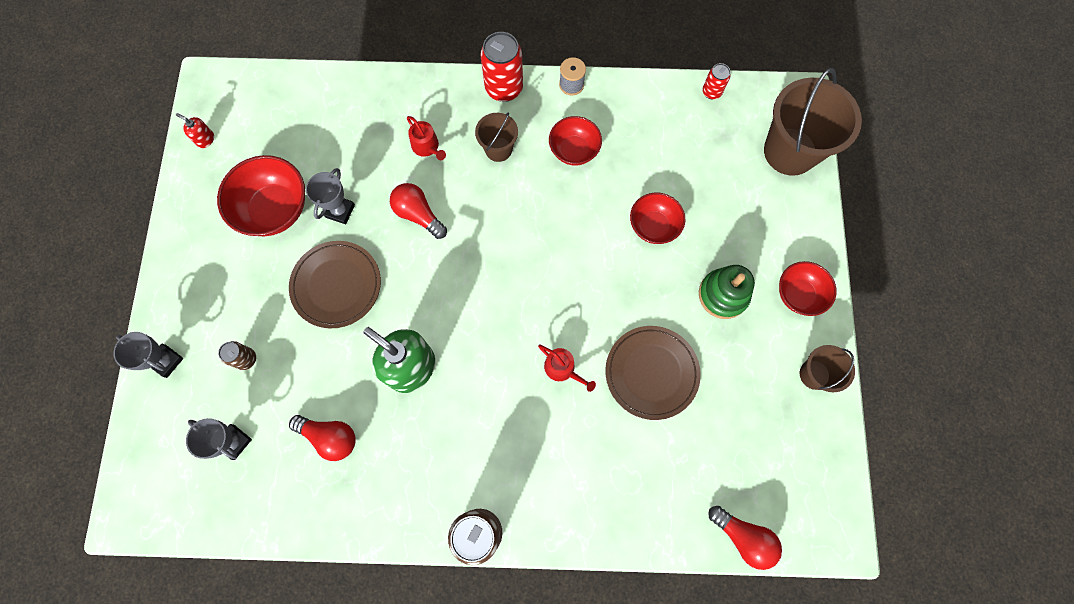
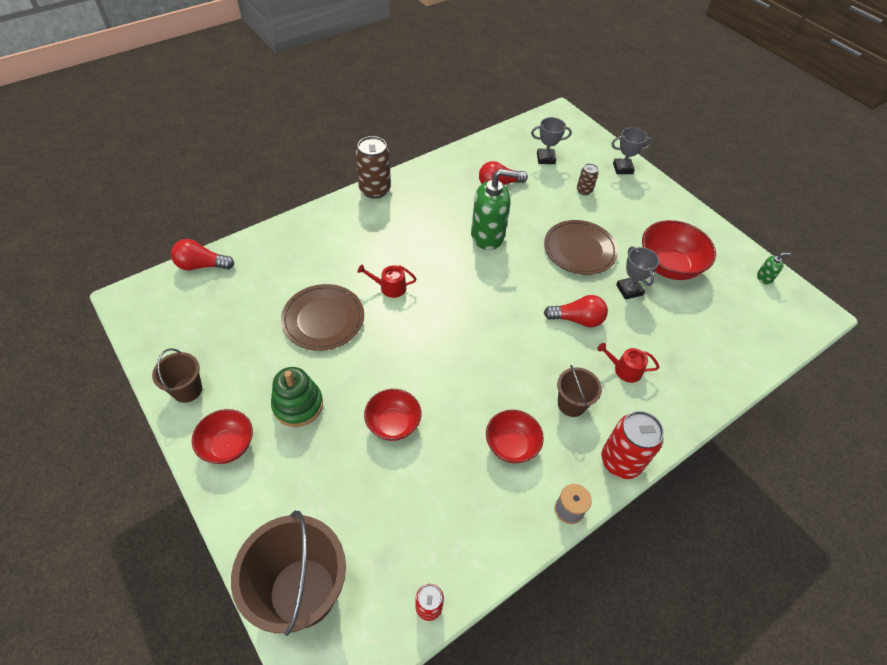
camera: 140 degrees right, 20 degrees down
(205, 139) = (764, 278): red soap dispenser -> green soap dispenser

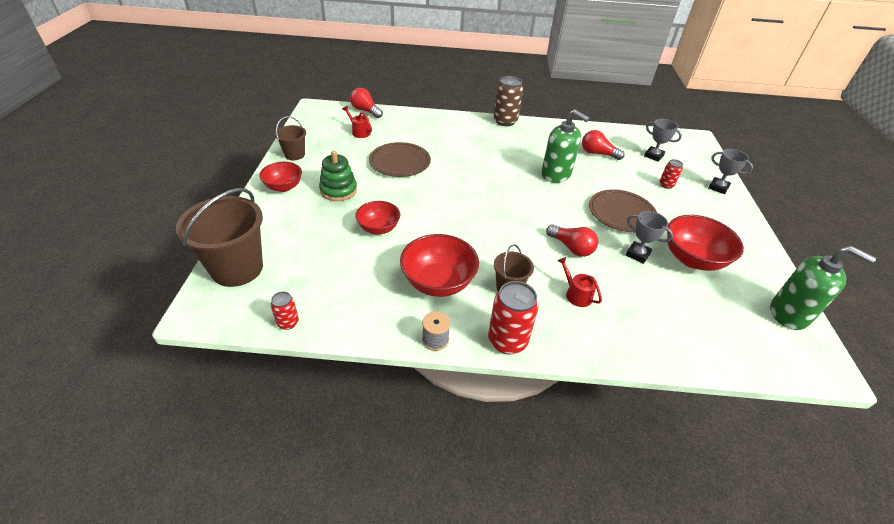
camera: 40 degrees right, 10 degrees down
(389, 287) = (457, 167): red watering can -> red watering can (359, 132)
(511, 445) = (438, 282): red bowl -> red bowl, size x1.56
(584, 190) = (666, 185): brown can -> red can
(629, 290) = (637, 254): grey trophy -> grey trophy turned 75 degrees counterclockwise
(764, 278) = (789, 314): green soap dispenser -> green soap dispenser, size x2.36

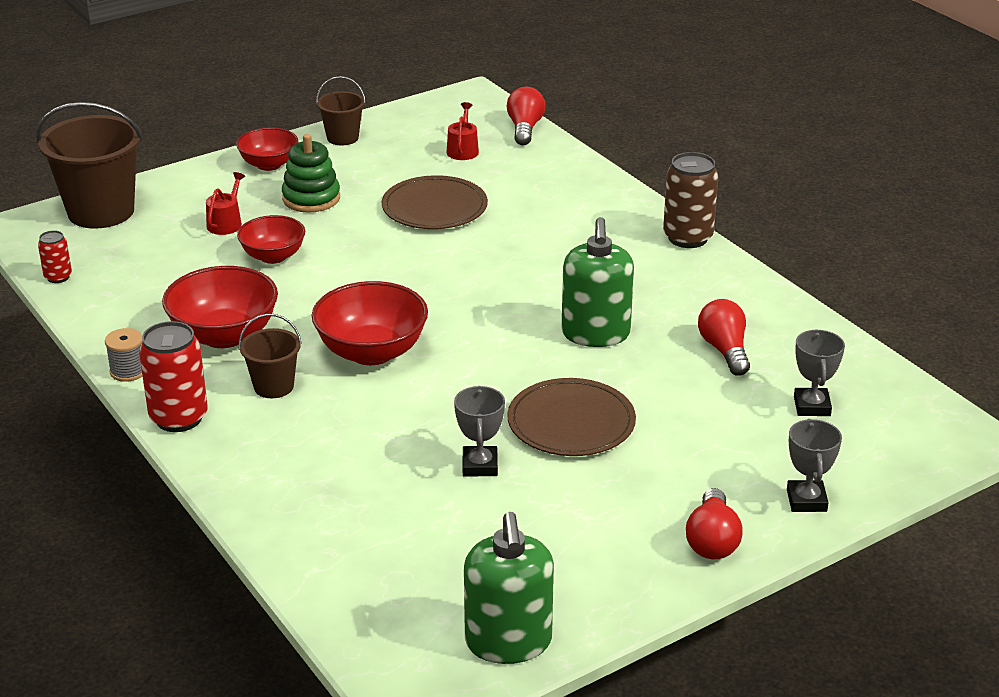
camera: 55 degrees right, 10 degrees down
(571, 248) = (420, 405): red light bulb -> red light bulb (712, 540)
(576, 294) = (323, 440): red watering can -> red watering can (226, 223)
(666, 185) = (727, 443): red can -> none
(692, 259) = (535, 519): red bowl -> red bowl (371, 352)

